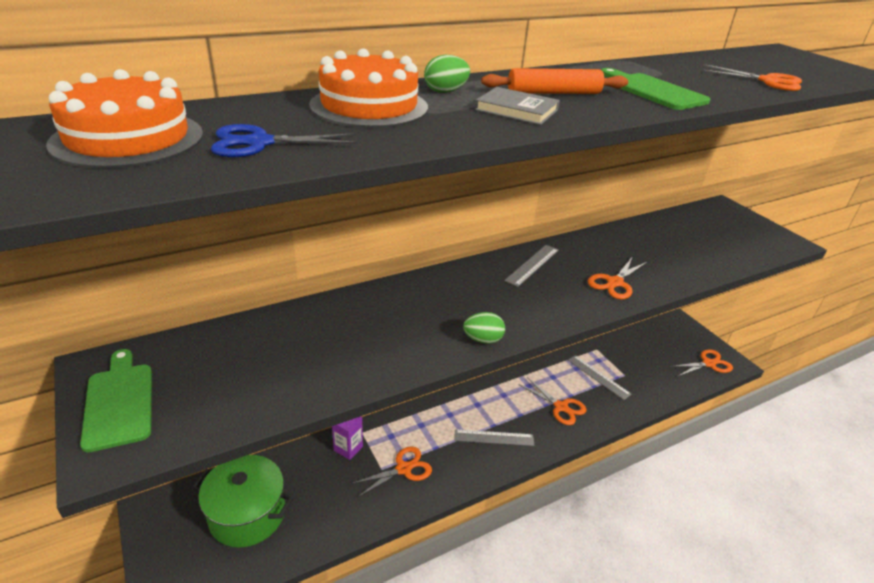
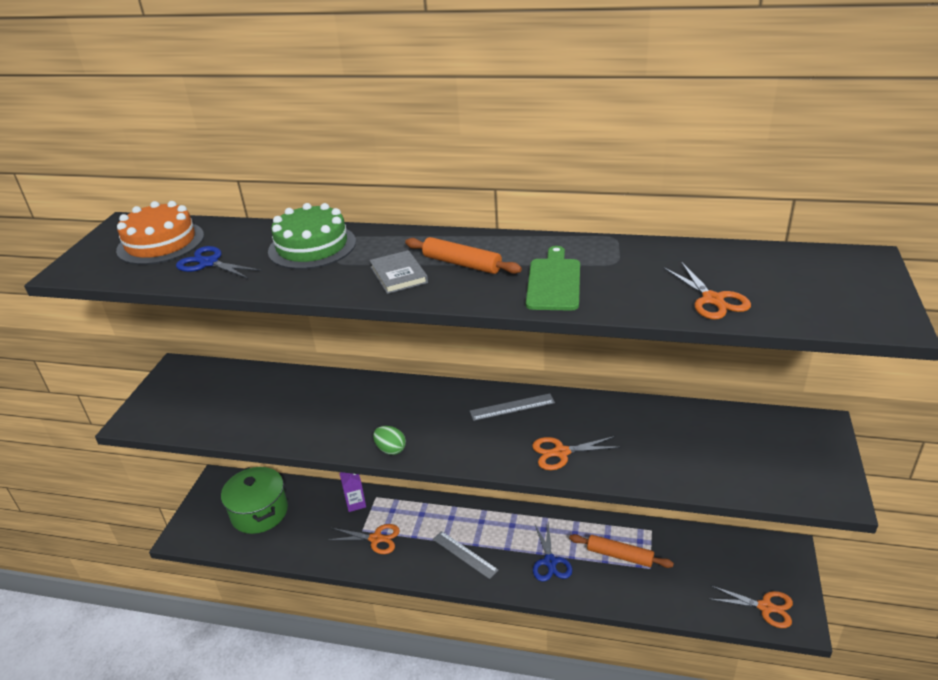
camera: 45 degrees right, 0 degrees up
(119, 402) = (165, 393): green cutting board -> none
(369, 106) = (312, 246): orange cake -> green cake
(445, 91) = (384, 243): green egg -> none
(561, 407) = (550, 562): orange scissors -> blue scissors
(598, 377) = (619, 555): grey ruler -> orange rolling pin

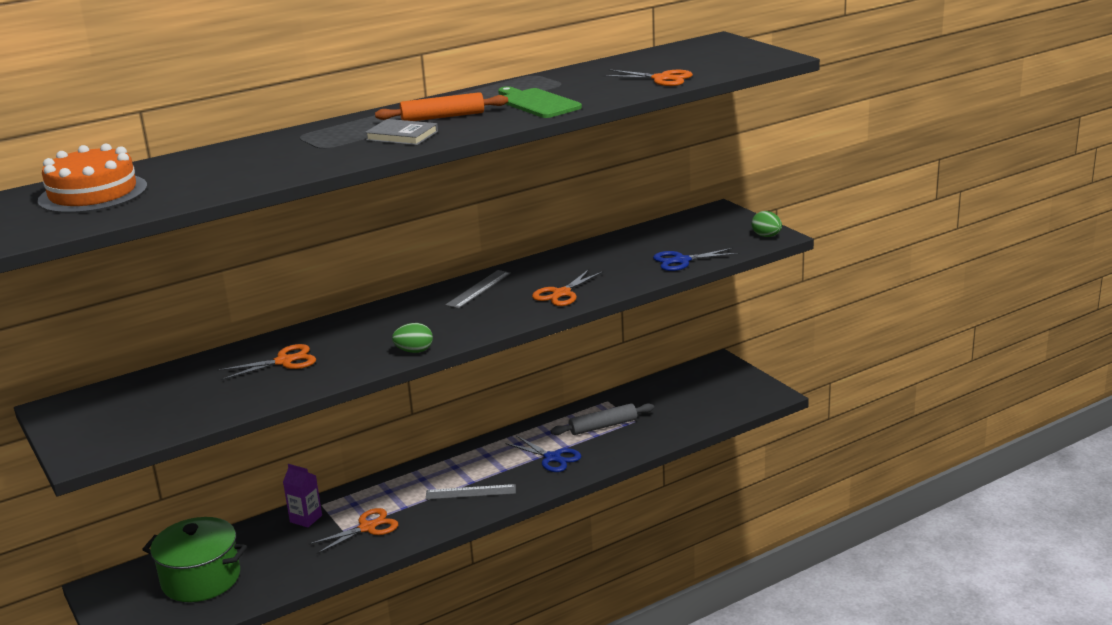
camera: 45 degrees left, 10 degrees down
(208, 263) = (190, 185): blue scissors -> blue scissors (681, 261)
(312, 246) = (276, 148): green cake -> none
(619, 555) = (603, 426): orange rolling pin -> grey rolling pin
(765, 607) = (742, 399): orange scissors -> orange scissors (284, 361)
(829, 491) = (766, 236): none -> green egg

